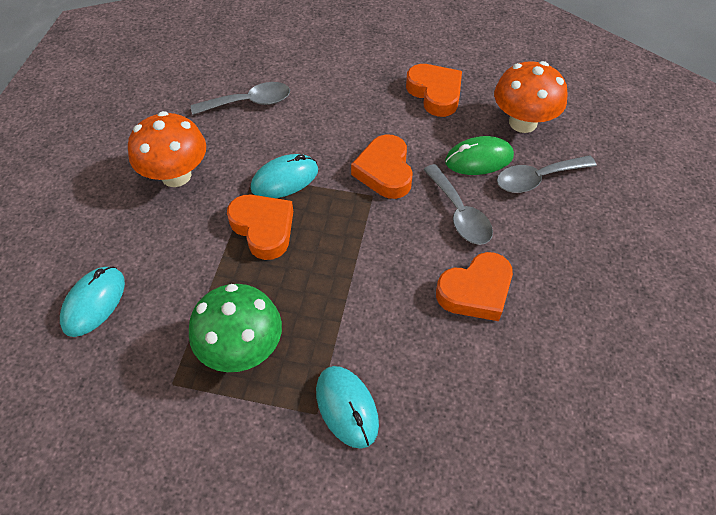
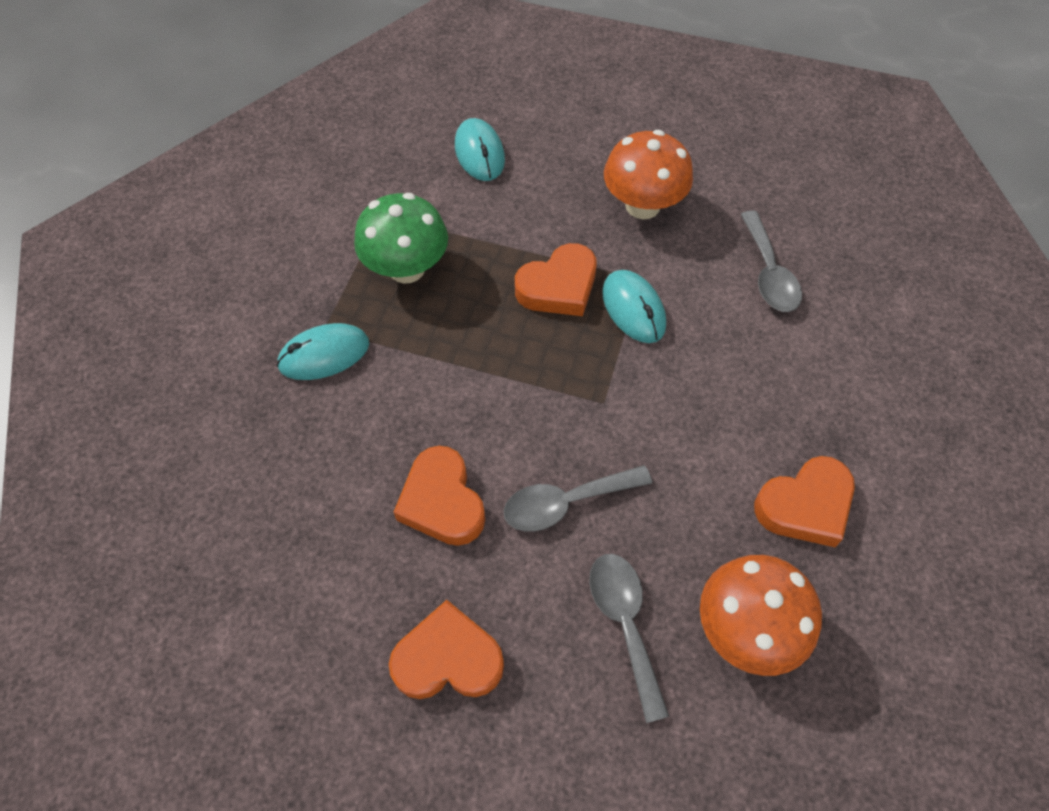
camera: 95 degrees right, 5 degrees up
(94, 302) = (479, 153): turquoise mouse -> turquoise mouse turned 45 degrees clockwise
(384, 171) = (644, 420): orange heart -> orange heart (448, 659)
(479, 159) = (666, 546): green mouse -> none

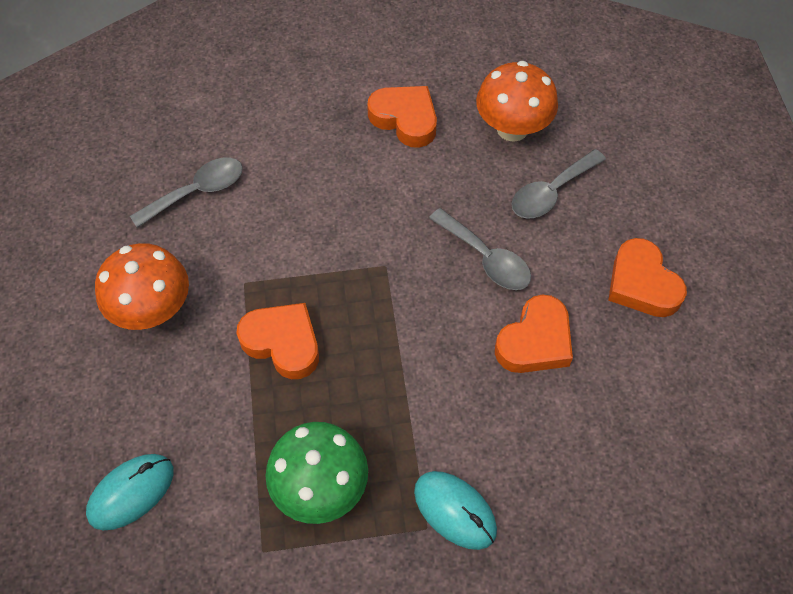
camera: 115 degrees left, 0 degrees up
(633, 309) = (281, 276): turquoise mouse -> none

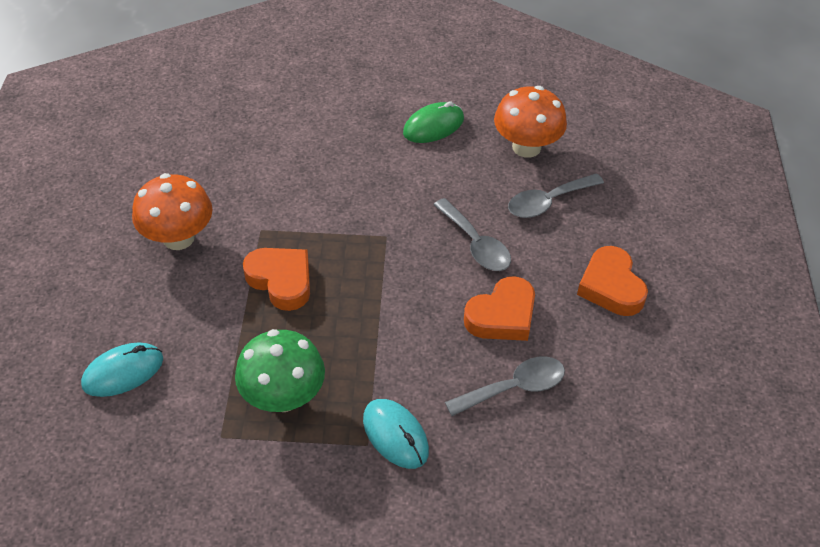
camera: 10 degrees right, 10 degrees down
(197, 192) = (240, 155): grey spoon -> grey spoon (514, 388)
(405, 119) = (433, 126): orange heart -> green mouse

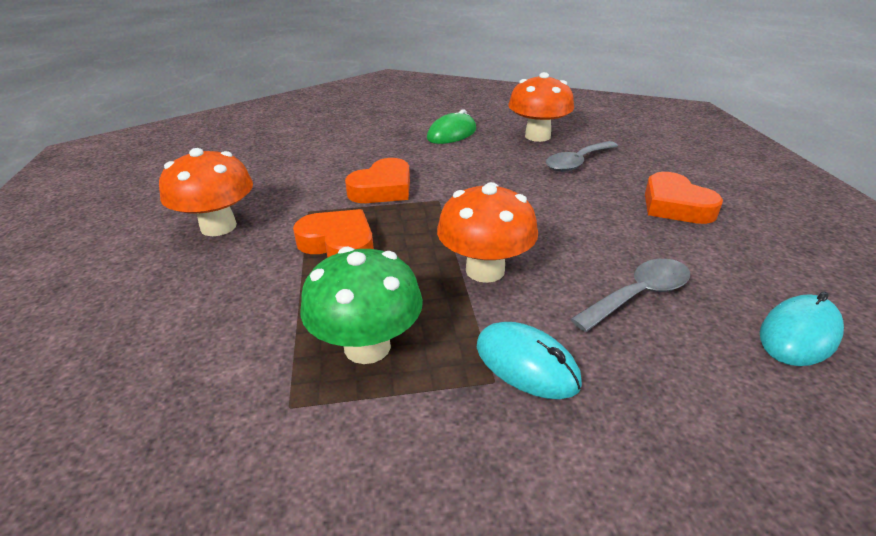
camera: 10 degrees left, 15 degrees down
(123, 372) = (146, 354): turquoise mouse -> turquoise mouse (799, 334)
(398, 336) = (485, 270): none -> orange mushroom
(476, 244) = (528, 194): grey spoon -> none
(502, 316) = (586, 239): orange heart -> orange heart (382, 189)

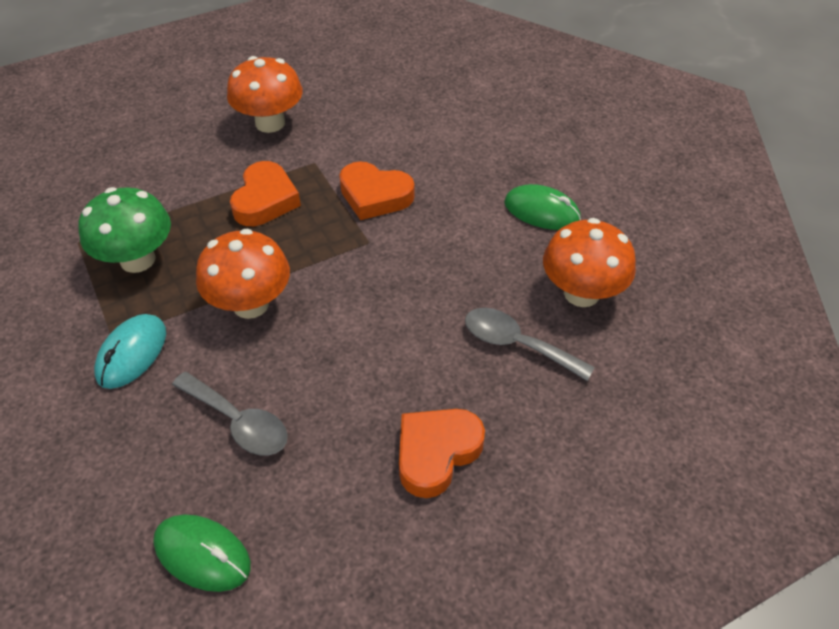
camera: 70 degrees right, 15 degrees up
(799, 334) = (202, 554): turquoise mouse -> green mouse

